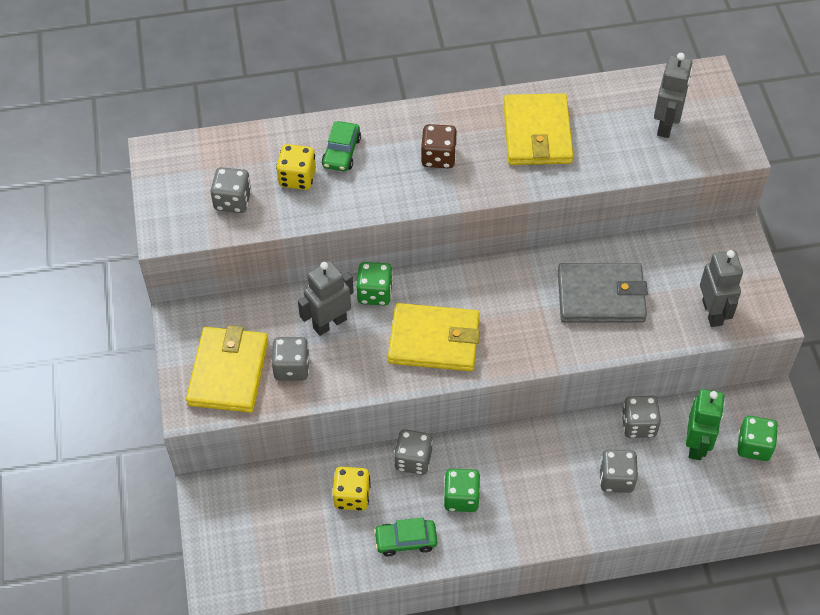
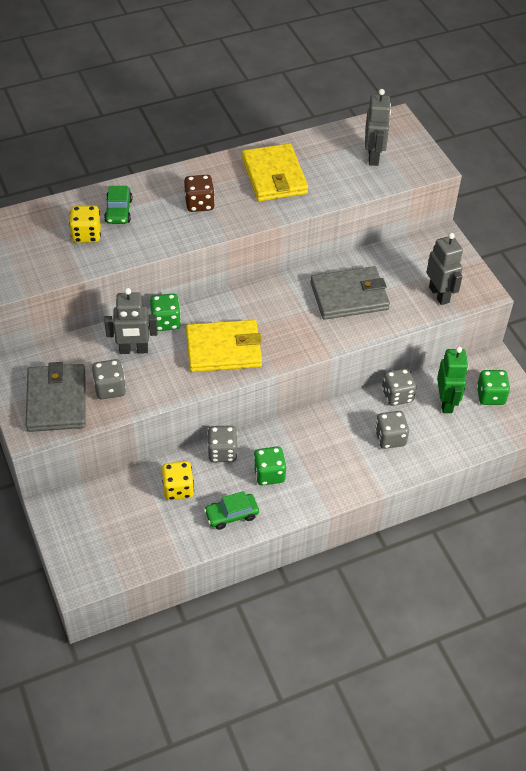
camera: 15 degrees left, 5 degrees down
(228, 372) = (56, 400): yellow wallet -> grey wallet
(233, 201) = (36, 259): grey dice -> none
(329, 323) = (133, 350): grey robot -> grey robot turned 135 degrees counterclockwise

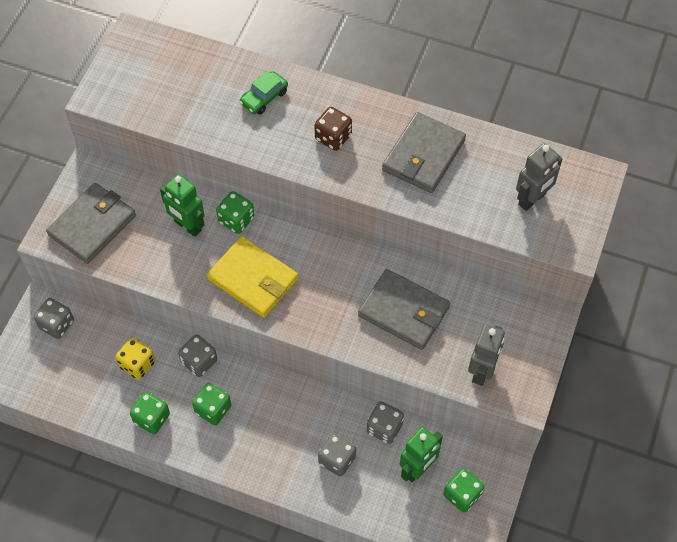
camera: 45 degrees right, 10 degrees up
(86, 235) = (217, 102): yellow dice -> none
(110, 388) = (137, 245): grey dice -> grey dice (57, 324)
(133, 350) = (187, 226): grey robot -> green robot
(231, 515) = (152, 418): green car -> green dice
(274, 176) = (423, 155): yellow wallet -> grey wallet

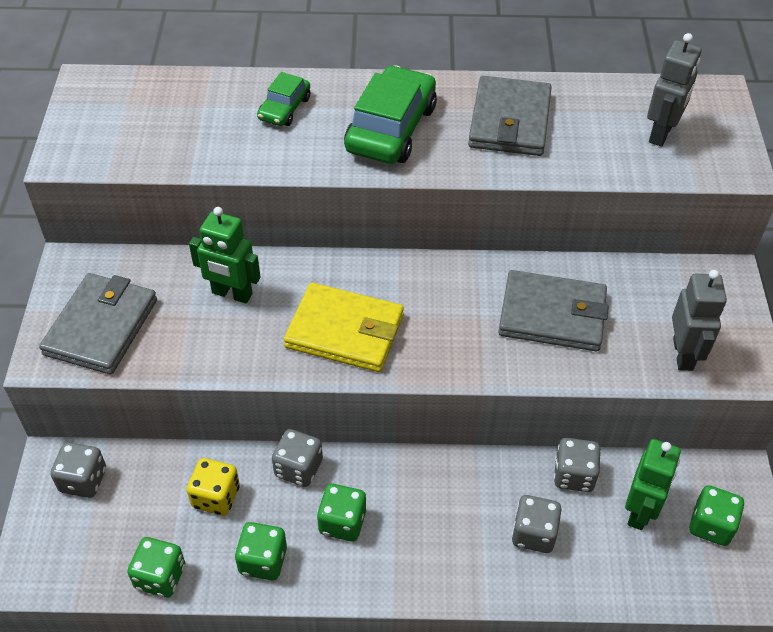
camera: 20 degrees left, 10 degrees down
(236, 220) = (292, 270): green dice -> green dice (160, 577)
(333, 137) = (391, 128): brown dice -> green car

